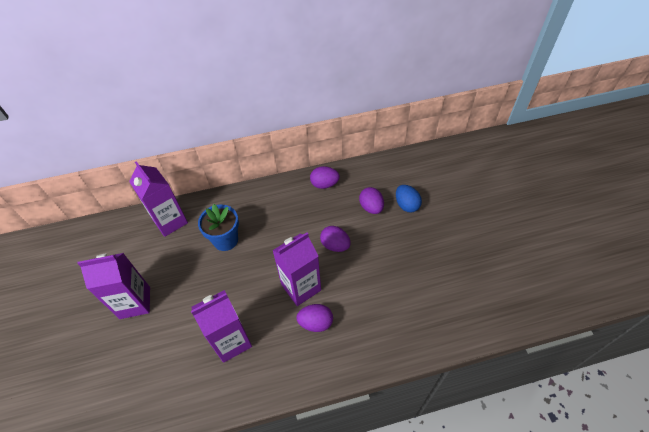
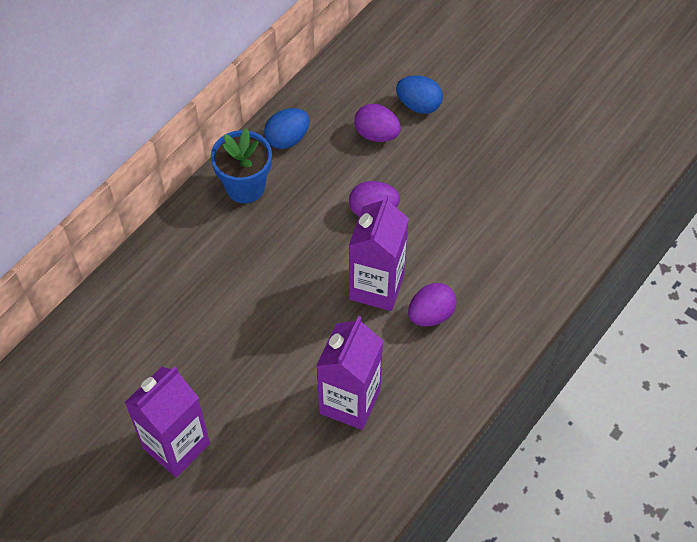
camera: 40 degrees left, 5 degrees up
(170, 221) = (114, 319): purple carton -> none
(225, 240) = (221, 293): blue flower pot -> blue flower pot (245, 187)
(324, 184) = (287, 139): purple egg -> blue egg

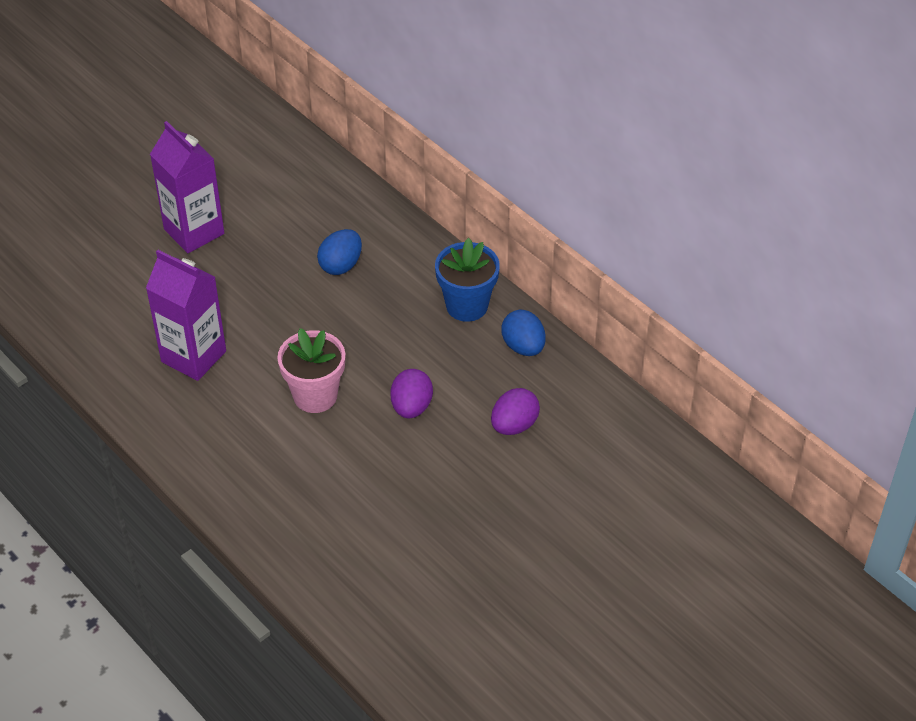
camera: 100 degrees right, 10 degrees down
(376, 287) = (315, 396): purple carton -> pink flower pot
(418, 105) = (549, 471): blue egg -> blue egg (341, 265)
(431, 315) = (268, 435): purple egg -> none

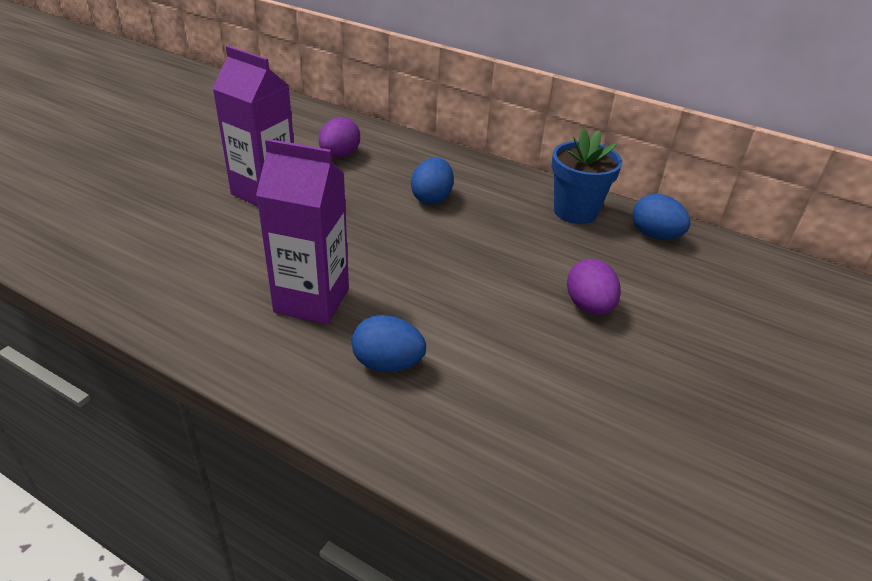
camera: 20 degrees left, 10 degrees down
(228, 423) = (387, 364): none -> blue egg
(315, 396) = (476, 315): pink flower pot -> none
(514, 425) = (707, 304): purple egg -> purple egg (339, 155)

